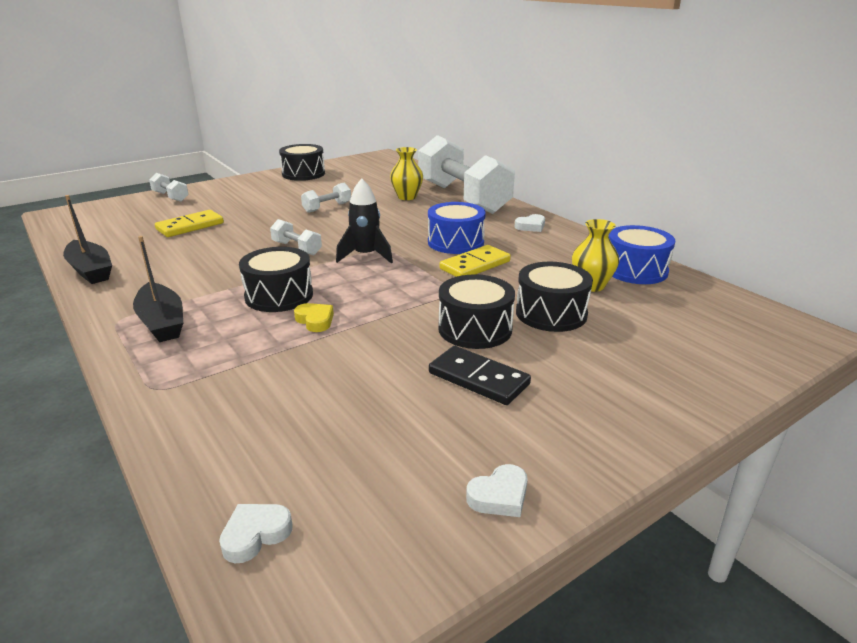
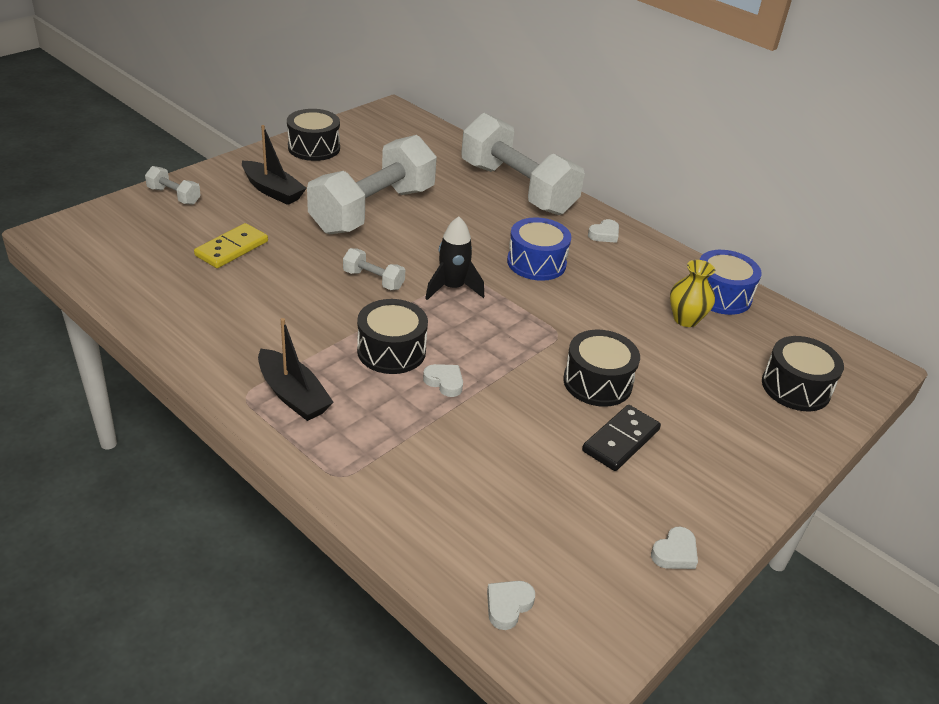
camera: 15 degrees left, 10 degrees up
(91, 270) = (164, 326): black boat -> black boat (273, 191)
(315, 320) = (444, 382): yellow heart -> white heart
(327, 207) = (373, 210): white dumbbell -> white dumbbell, size x2.48
(407, 197) = (455, 189): yellow vase -> none
(475, 265) = (568, 296): yellow domino -> none
(478, 378) = (620, 440): black domino -> black domino turned 75 degrees counterclockwise
(551, 313) = (659, 358): black drum -> black drum (795, 387)

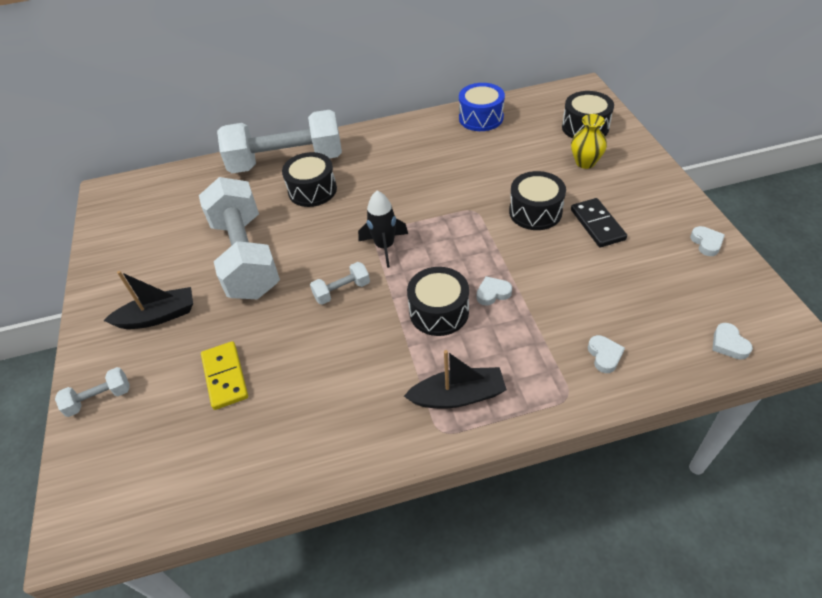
camera: 50 degrees left, 10 degrees up
(314, 148) = (116, 264): black drum -> black drum (312, 190)
(536, 263) = (386, 188): blue drum -> none
(604, 234) = (378, 141): white heart -> white heart (604, 356)
(685, 319) = (495, 143): yellow vase -> yellow vase (585, 162)

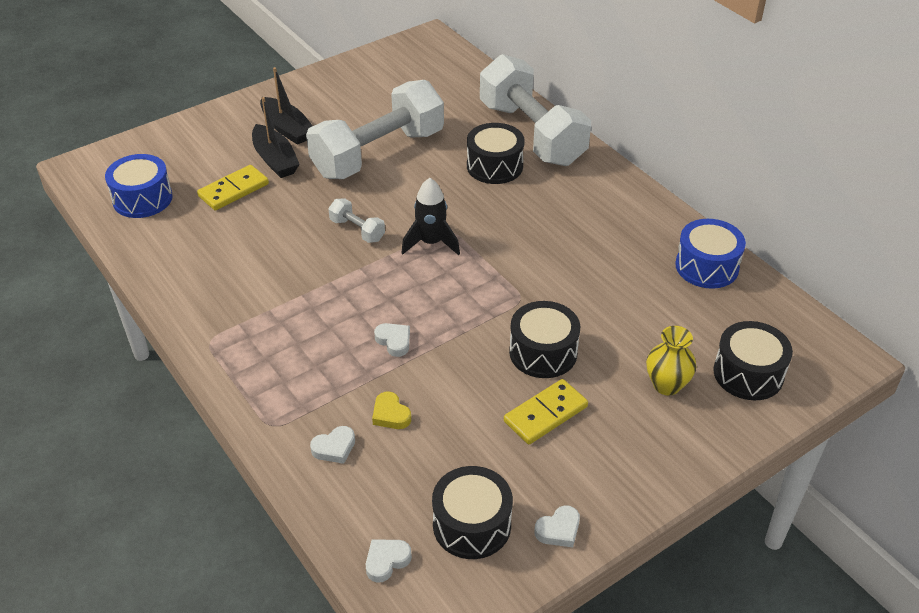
camera: 65 degrees right, 5 degrees down
(99, 399) = (194, 131): white dumbbell -> none
(183, 466) = (142, 199): none -> blue drum
(439, 312) = (353, 306): black drum -> black drum (472, 525)
(458, 396) = (252, 343): black boat -> black boat (275, 160)
(575, 311) = (390, 414): none -> yellow heart
(597, 225) = (545, 414): black domino -> yellow domino

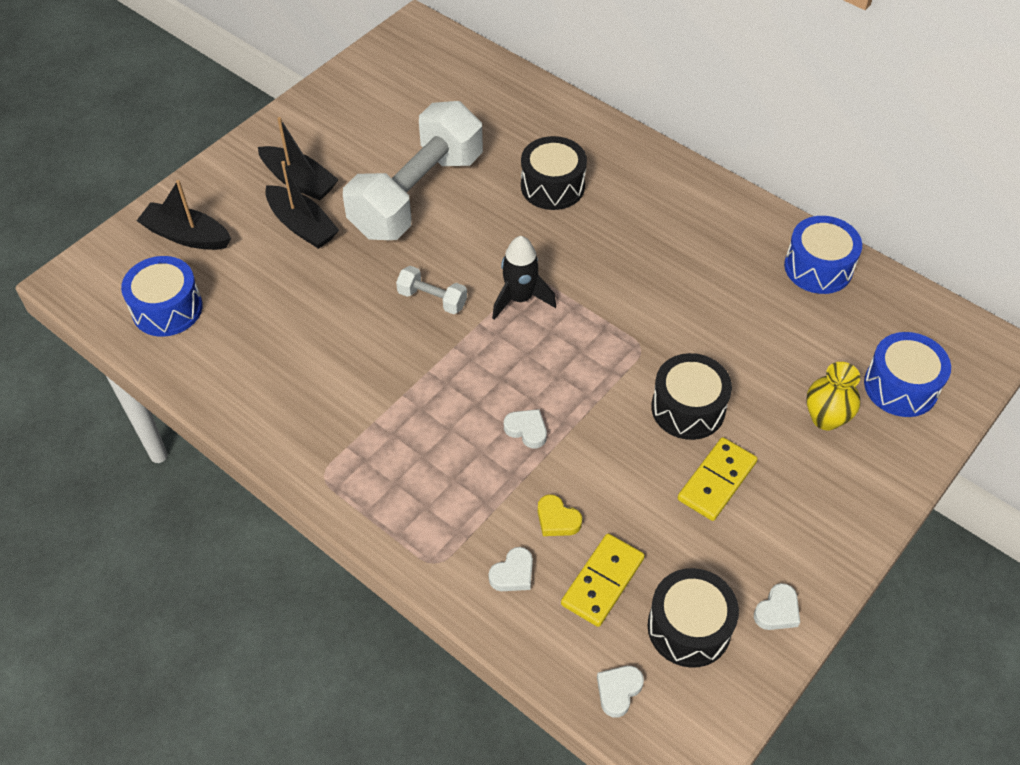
camera: 15 degrees left, 10 degrees up
(181, 151) = (187, 236): none -> black boat
(233, 190) = (270, 276): yellow domino -> yellow domino (603, 582)
(531, 134) = (577, 136): white dumbbell -> none
(748, 373) = (901, 386): black drum -> blue drum

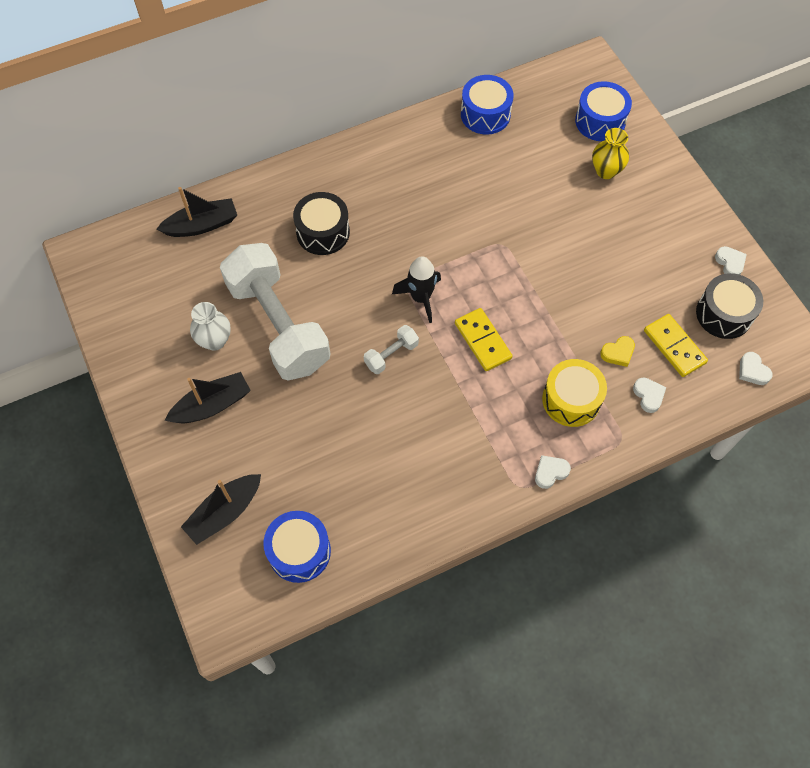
camera: 65 degrees left, 10 degrees up
(302, 225) = (264, 419): black boat -> black boat (202, 225)
(372, 155) = (215, 340): none -> white vase
(464, 490) = (571, 400): none -> yellow drum
(526, 430) = (538, 341): white heart -> white heart (550, 472)
(688, 408) = (564, 240): black drum -> none
(716, 481) = (626, 251): yellow domino -> yellow domino (482, 341)

